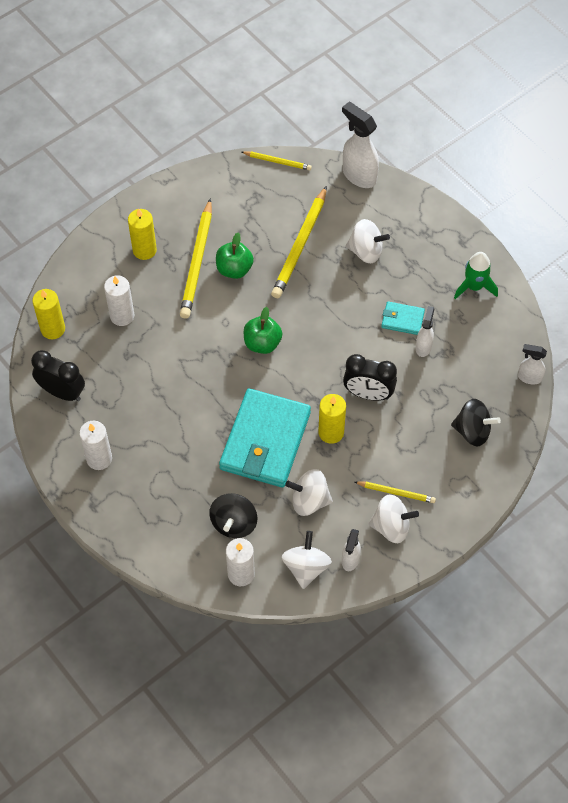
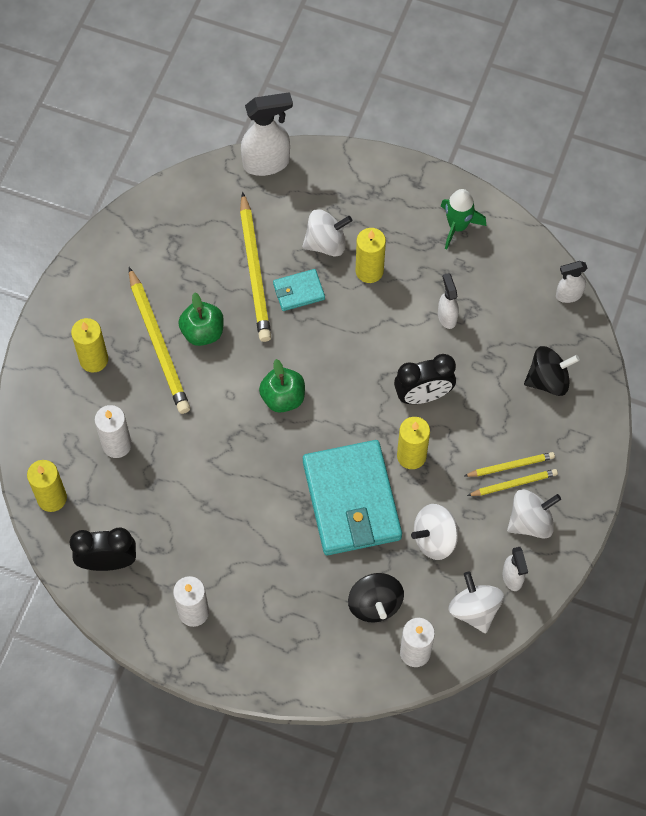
camera: 30 degrees left, 5 degrees up
(277, 162) = (172, 189): yellow pencil -> yellow pencil (510, 466)
(358, 175) = (267, 163): white spray bottle -> white spray bottle turned 150 degrees clockwise
(385, 286) = (369, 271): none -> yellow candle
(402, 319) = (408, 298): turquoise wallet -> turquoise wallet (298, 291)

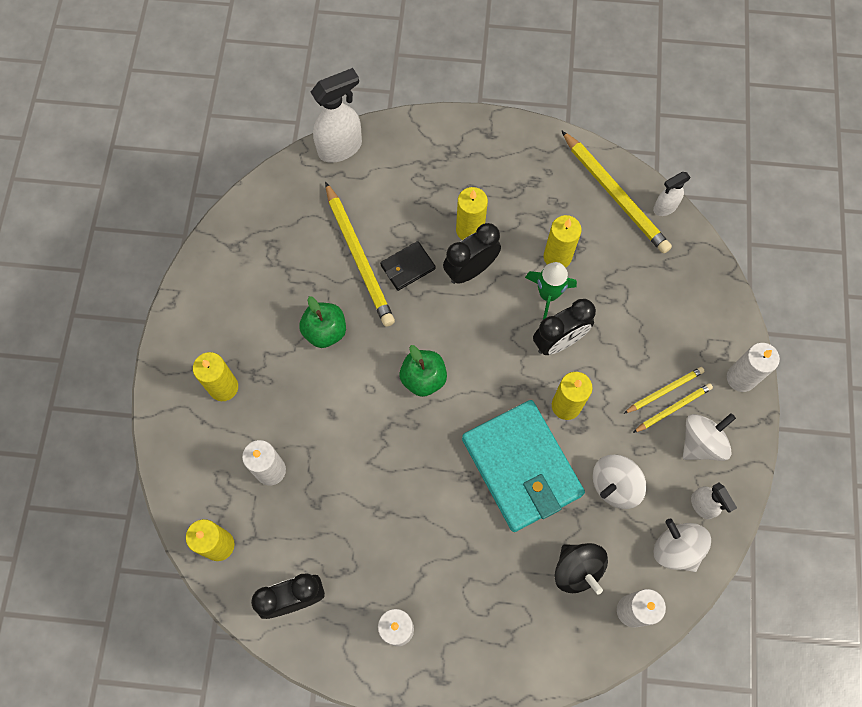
camera: 15 degrees left, 5 degrees up
(158, 344) = (284, 354): yellow pencil -> yellow pencil (615, 194)
(298, 291) = (407, 267): turquoise wallet -> black wallet
(326, 243) = (420, 213): white spinning top -> none
(358, 309) = (470, 270): none -> black clock
(447, 316) = (557, 257): white spray bottle -> yellow candle
(457, 226) = (540, 166): green rocket -> green rocket (548, 294)
(548, 380) = (672, 295): black spinning top -> none
(589, 472) = (741, 378): none -> white candle

